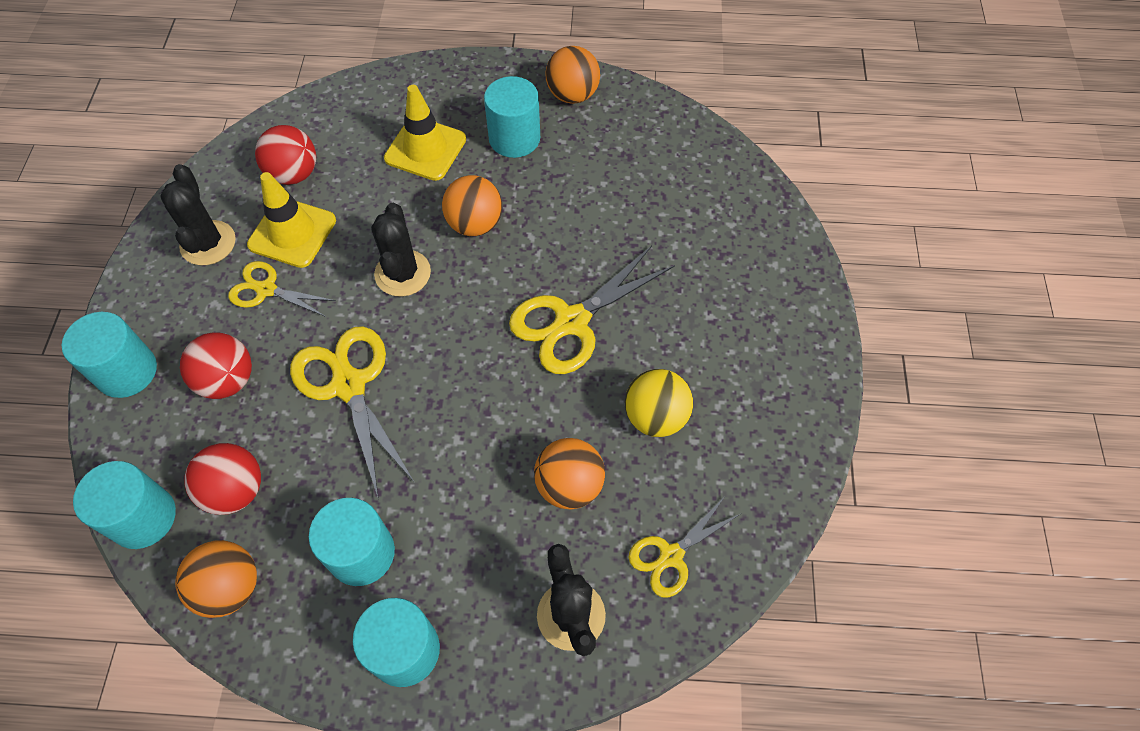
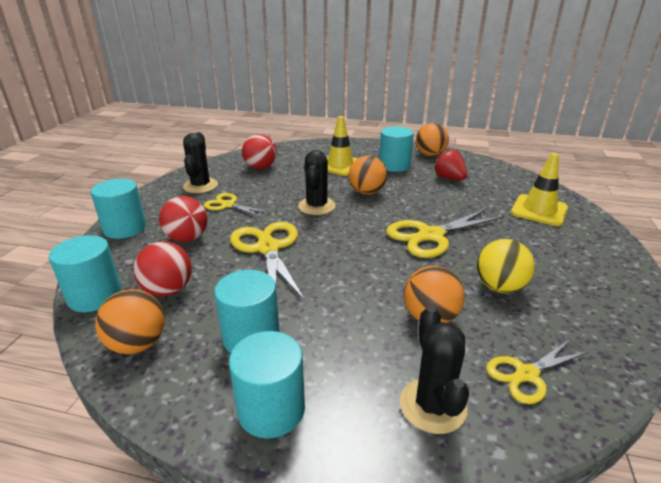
camera: 10 degrees right, 30 degrees down
(292, 233) = (252, 186): yellow traffic cone -> yellow traffic cone (539, 210)
(602, 166) = (449, 178): none -> red strawberry

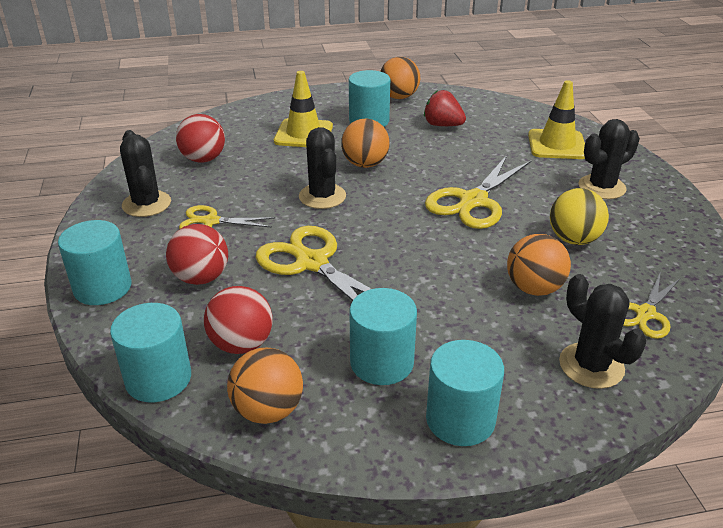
camera: 25 degrees left, 5 degrees up
(559, 251) = (601, 187): none -> black cactus

